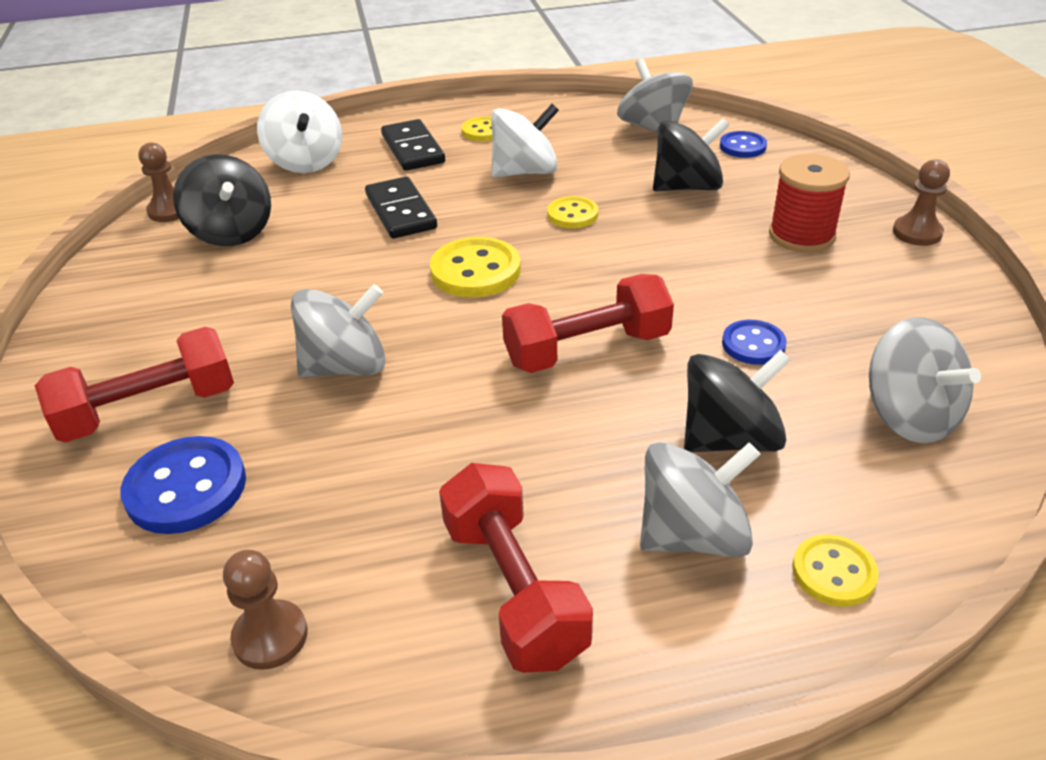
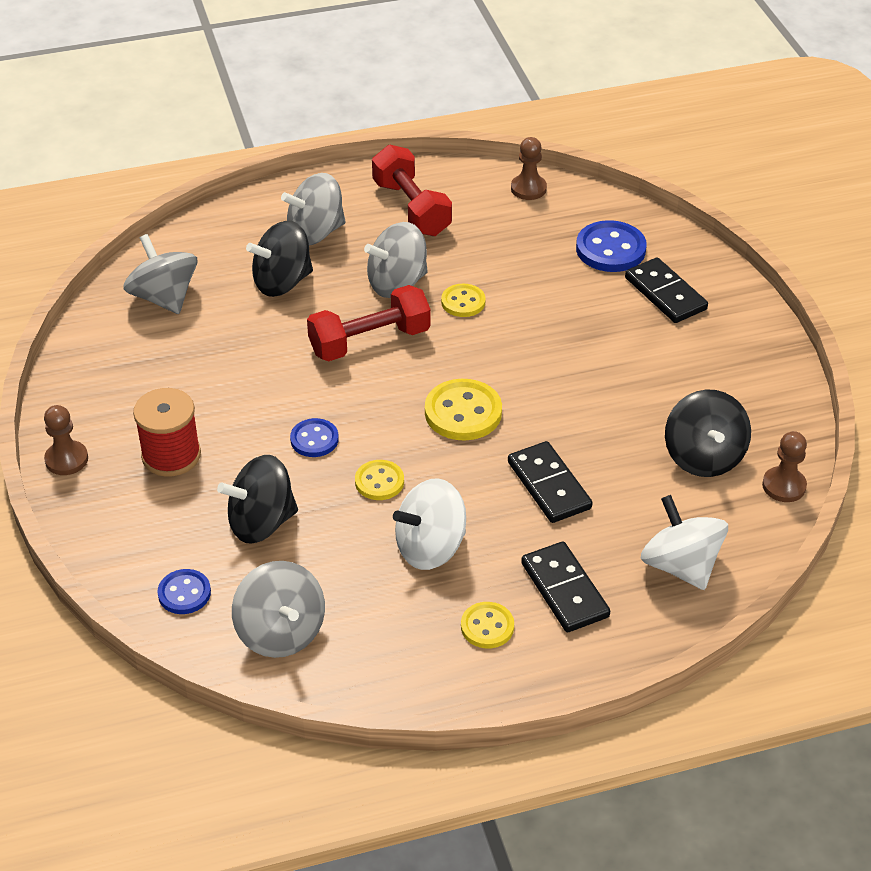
camera: 175 degrees right, 5 degrees up
(149, 409) = (665, 293): red dumbbell -> black domino
(231, 232) = (703, 457): black spinning top -> black spinning top turned 150 degrees counterclockwise
(345, 367) = (543, 325): grey spinning top -> grey spinning top (397, 283)
(753, 344) = (248, 347): blue button -> blue button (314, 439)
(833, 572) = (246, 219): yellow button -> yellow button (463, 302)

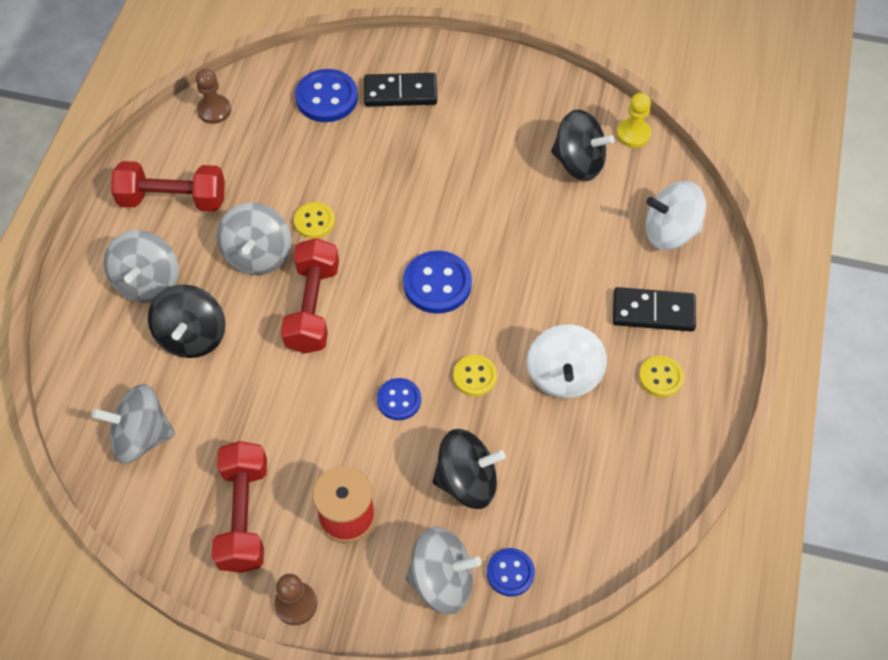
camera: 60 degrees left, 15 degrees up
(130, 390) = (244, 515): none -> red dumbbell
(261, 522) = (467, 481): black spinning top -> black spinning top turned 105 degrees counterclockwise
(281, 632) = (590, 519): grey spinning top -> grey spinning top (442, 580)
(463, 412) = (437, 284): yellow button -> blue button
(549, 485) = (548, 268): black domino -> none
(784, 486) = (633, 134): brown pawn -> yellow pawn

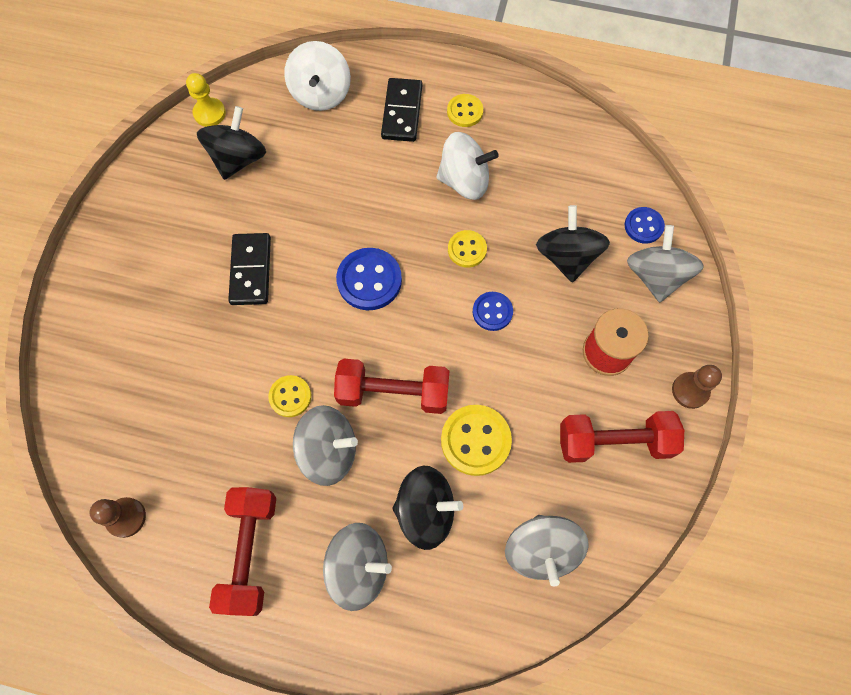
camera: 90 degrees left, 10 degrees up
(257, 380) = (475, 440): none -> yellow button
(327, 98) = (125, 392): blue button -> none
(400, 92) = (129, 317): black domino -> black domino (250, 270)

